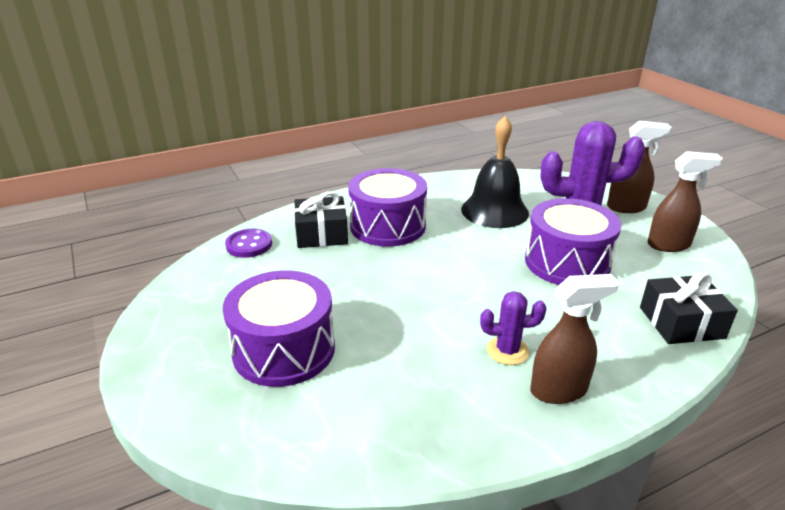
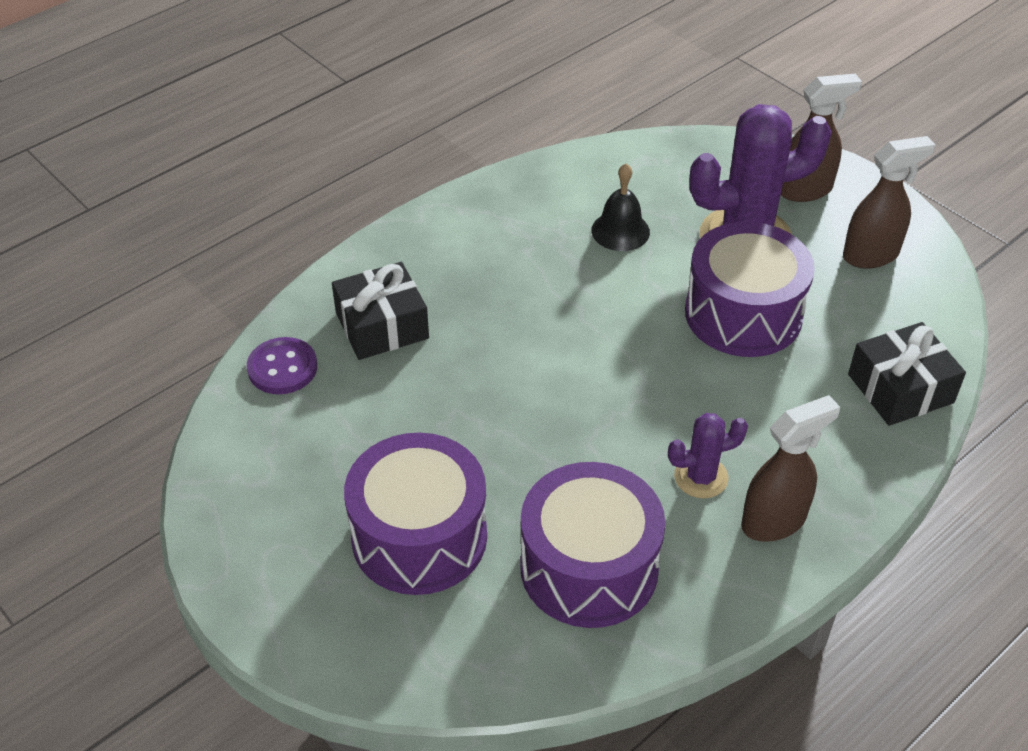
camera: 15 degrees left, 15 degrees up
(388, 226) = (474, 291): purple drum -> purple drum (589, 567)
(494, 211) = (620, 231): black bell -> black bell, size x0.57

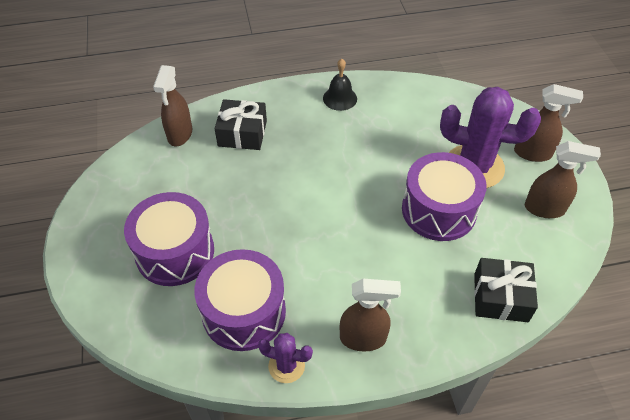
camera: 30 degrees right, 5 degrees up
(282, 368) = (180, 135): purple button -> brown spray bottle
(620, 231) = (405, 134): black bell -> black bell (340, 98)
(701, 477) = (342, 292): purple cactus -> purple cactus (286, 366)

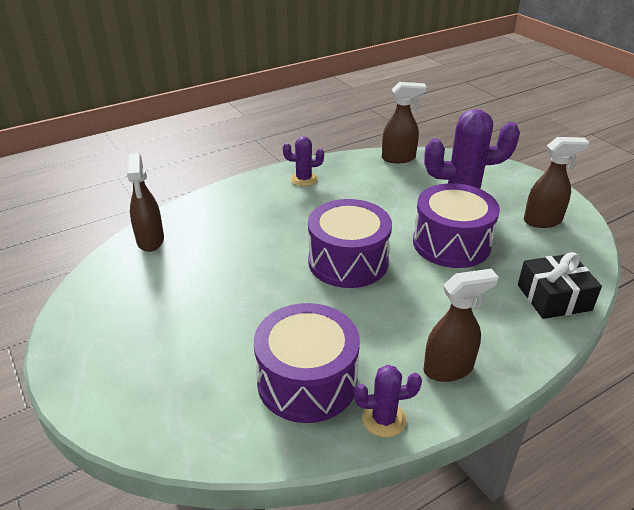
camera: 20 degrees left, 15 degrees down
(175, 252) = (197, 346): purple drum -> purple drum (348, 261)
(242, 133) = (219, 226): black gift -> none
(340, 98) = (304, 179): black bell -> purple cactus
(533, 153) = (504, 184): brown spray bottle -> brown spray bottle (399, 158)

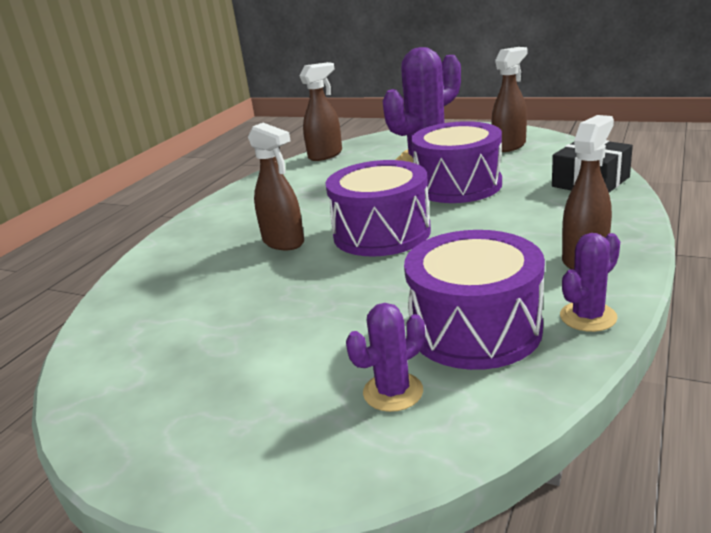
camera: 30 degrees left, 10 degrees down
(150, 241) = (124, 311): brown spray bottle -> brown spray bottle (283, 242)
(304, 179) = (248, 200): purple cactus -> purple cactus (393, 392)

